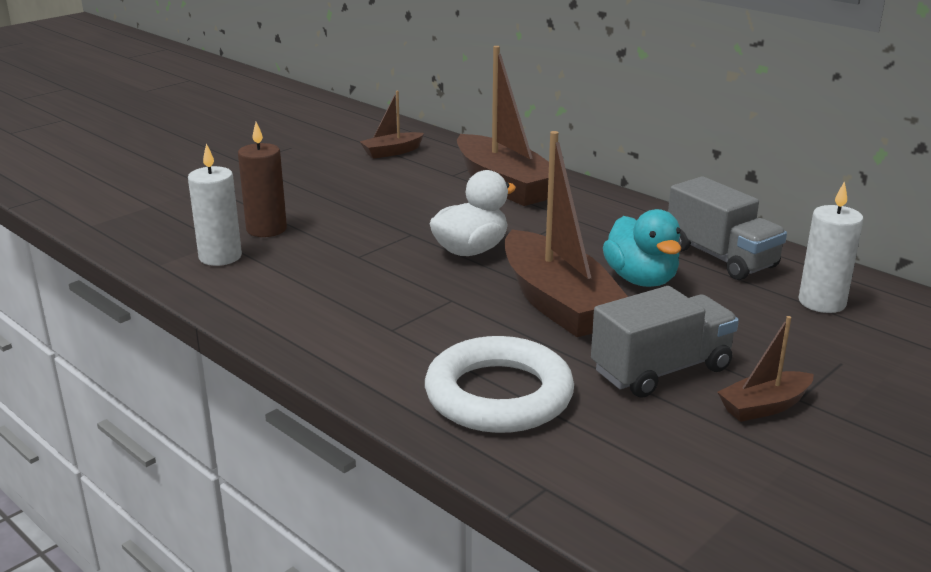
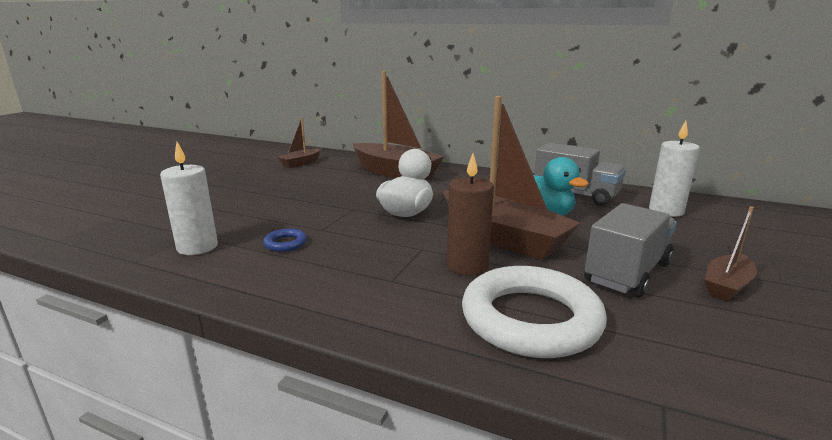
camera: 20 degrees left, 5 degrees down
(266, 229) = (230, 221): brown candle -> brown candle (467, 266)
(310, 268) = (285, 243): none -> blue ring

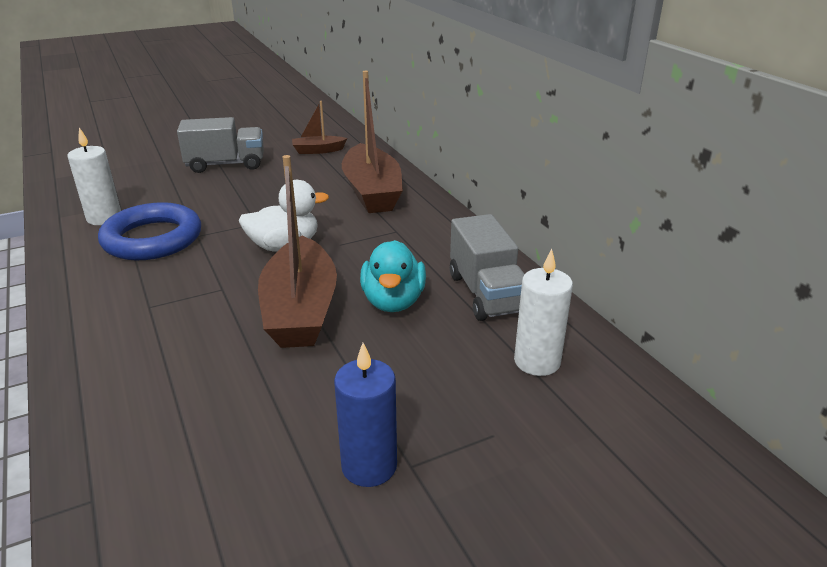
camera: 40 degrees right, 10 degrees up
(285, 243) = (152, 239): blue ring -> blue ring, size x2.47
(467, 266) = (217, 322): brown candle -> none
(530, 319) = (158, 390): white ring -> none
(627, 273) = (316, 400): grey truck -> grey truck (226, 164)
(727, 285) = (369, 466): brown boat -> blue candle

